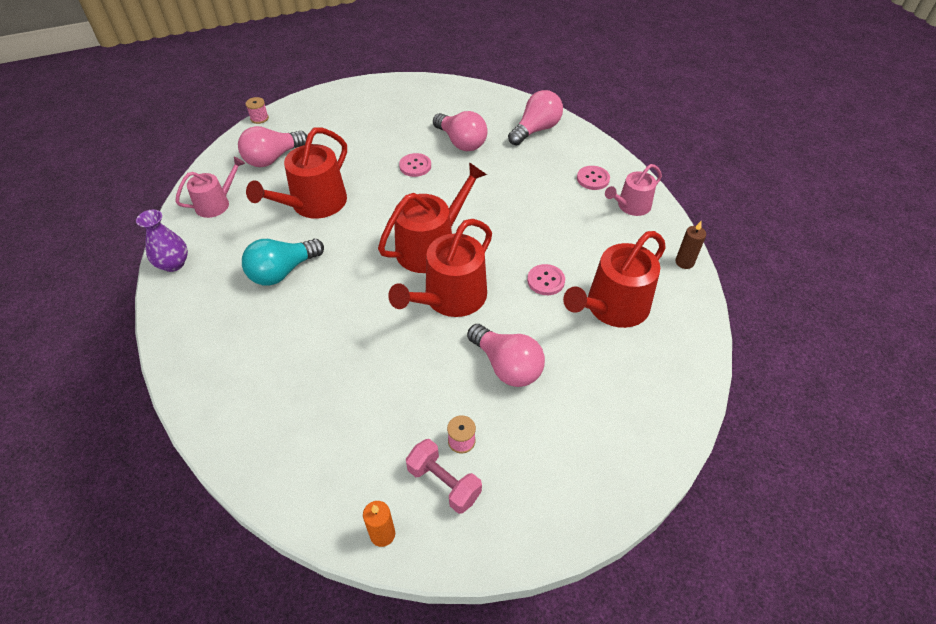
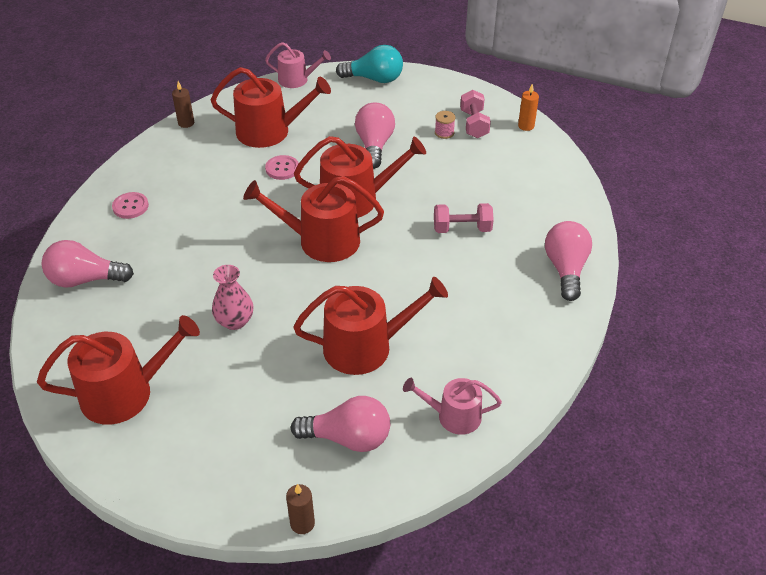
camera: 135 degrees left, 5 degrees down
(173, 264) = (539, 371): purple vase -> none
(259, 118) = (302, 523): pink spool -> brown candle
(283, 272) = (452, 298): turquoise light bulb -> turquoise light bulb (374, 79)
(330, 336) = (462, 229): none -> pink dumbbell
(415, 166) = (235, 321): pink button -> pink vase
(421, 106) = (126, 392): none -> red watering can
(461, 142) = (162, 316): pink light bulb -> pink light bulb (565, 269)
(631, 206) = (147, 171): pink watering can -> pink watering can (297, 80)

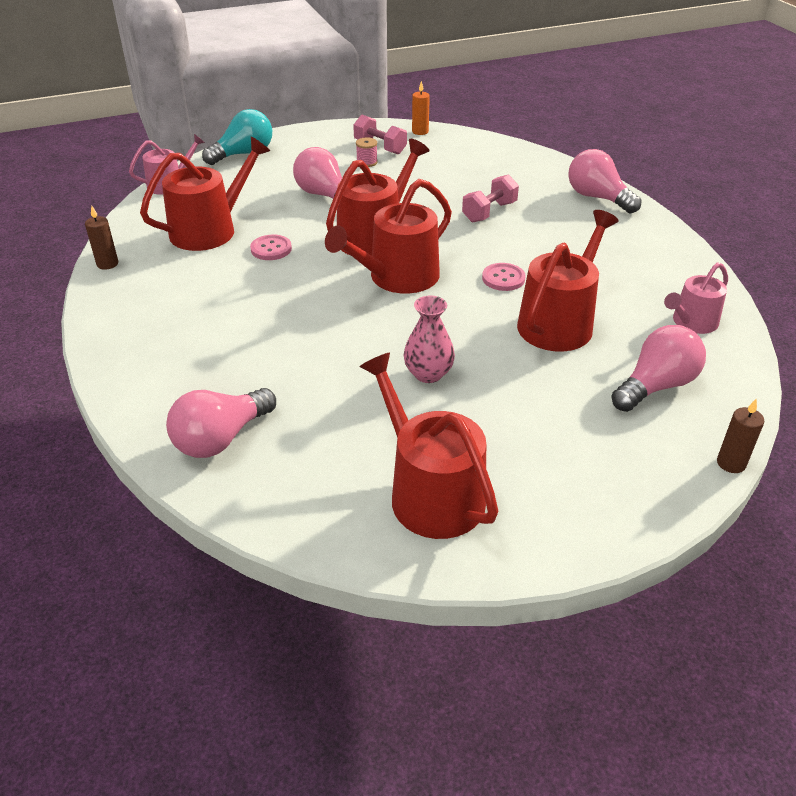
camera: 45 degrees left, 5 degrees down
(126, 392) = (430, 492): red watering can -> red watering can turned 60 degrees counterclockwise
(130, 206) = (164, 355): pink button -> pink button (503, 278)

